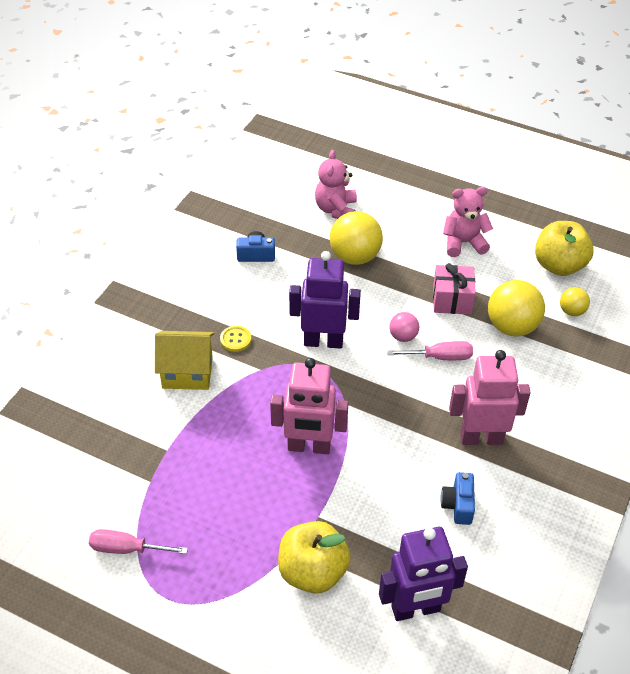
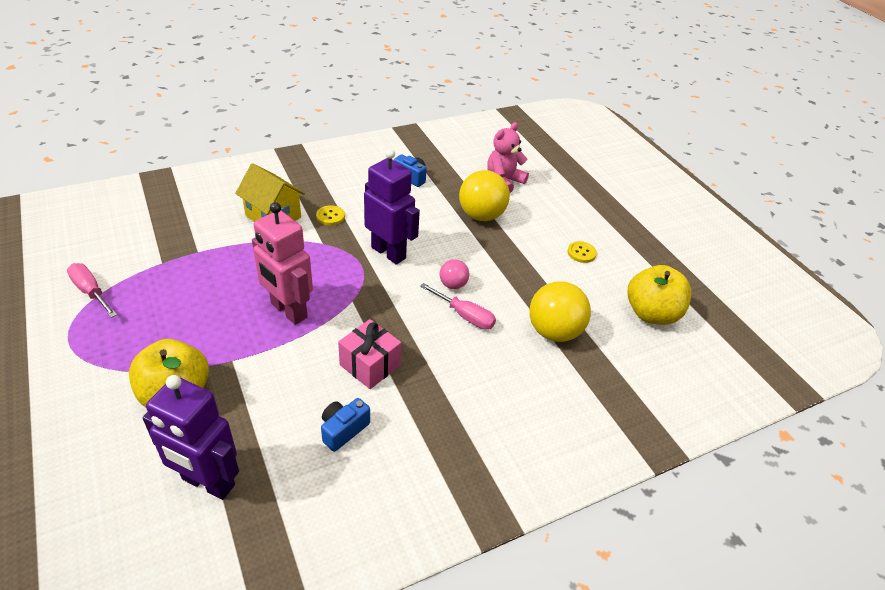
camera: 35 degrees right, 5 degrees down
(452, 300) = (524, 284): pink gift -> pink gift (370, 365)
(463, 243) = (581, 253): pink teddy bear -> yellow button
(481, 438) = (426, 394): pink robot -> none
(571, 311) = (624, 353): yellow ball -> none

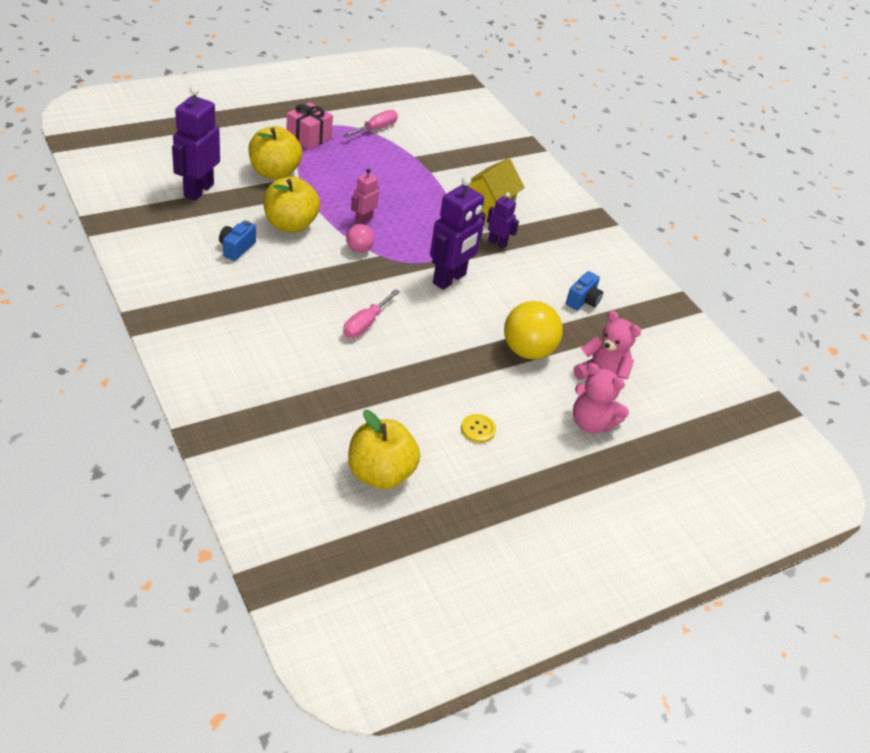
camera: 85 degrees right, 0 degrees up
(288, 311) = (363, 220): pink robot -> pink robot, size x0.53
(295, 377) = (290, 225): none -> yellow apple
(330, 216) = (497, 243): yellow button -> purple robot
(343, 430) = (236, 248): blue camera -> blue camera turned 105 degrees counterclockwise
(370, 365) = (302, 263): pink gift -> pink gift (309, 137)
(453, 285) = (408, 319): pink ball -> pink ball (359, 249)
(554, 331) = (347, 385): yellow ball -> none
(555, 194) = (591, 423): none -> pink teddy bear

